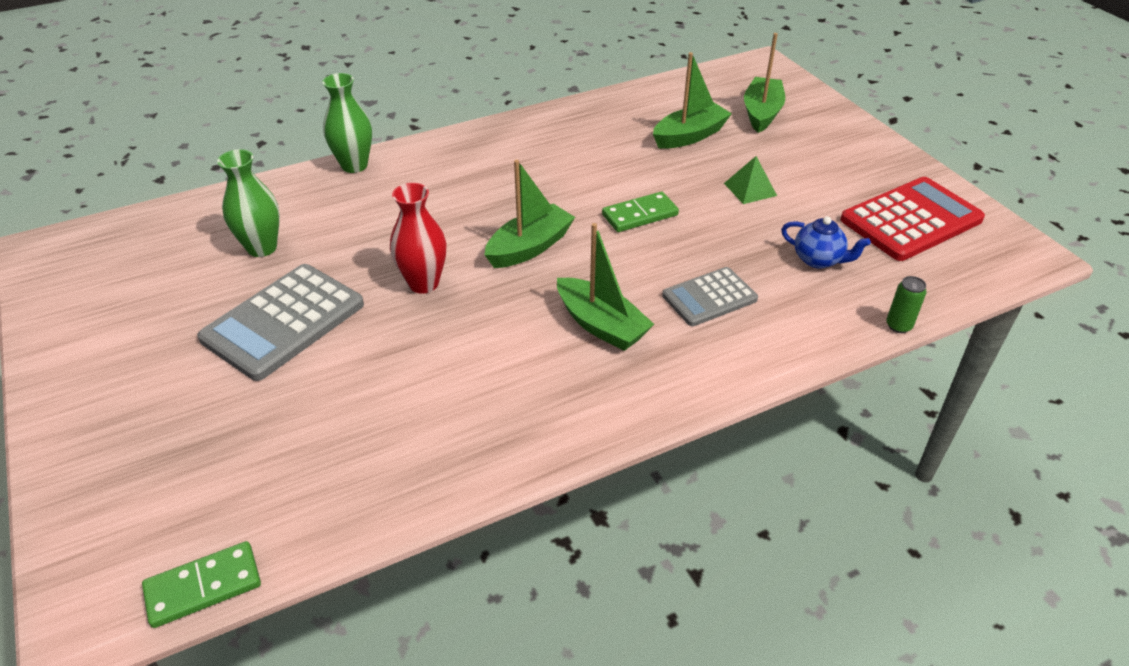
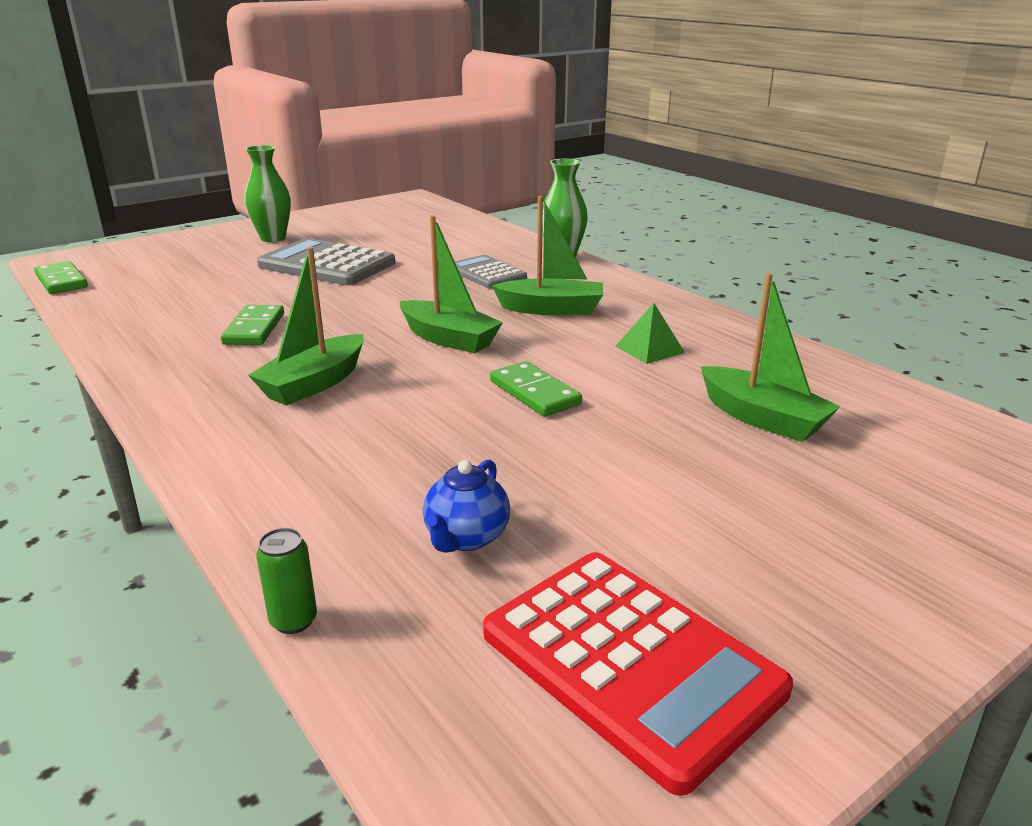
camera: 80 degrees right, 15 degrees down
(262, 248) = (424, 246): green vase -> green vase (273, 238)
(423, 283) = (381, 302): red vase -> none
(463, 370) = (254, 329): none -> green domino
(709, 297) = (365, 446): grey calculator -> grey calculator (486, 273)
(750, 189) = (642, 472): green pyramid -> green pyramid (650, 349)
(762, 113) = (901, 481): green boat -> green boat (551, 309)

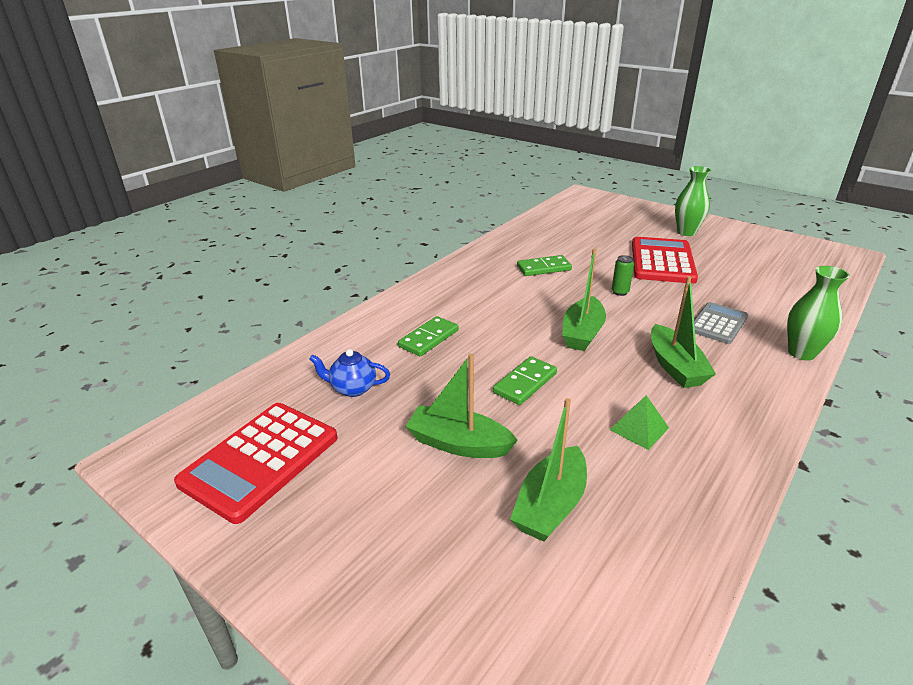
camera: 75 degrees right, 5 degrees up
(61, 281) = (558, 204): green domino -> green domino (429, 338)
(293, 620) = (284, 356): green can -> green can (620, 292)
(314, 383) = (489, 304): green boat -> green boat (458, 444)
(327, 264) = (662, 261): grey calculator -> red calculator

